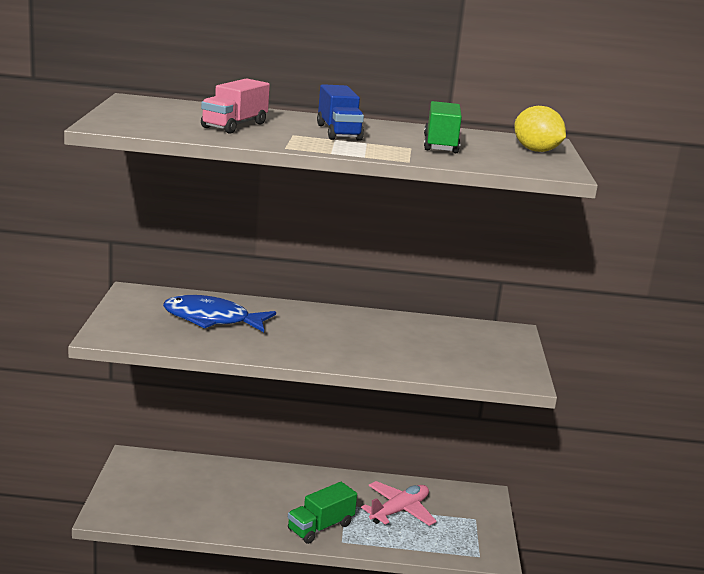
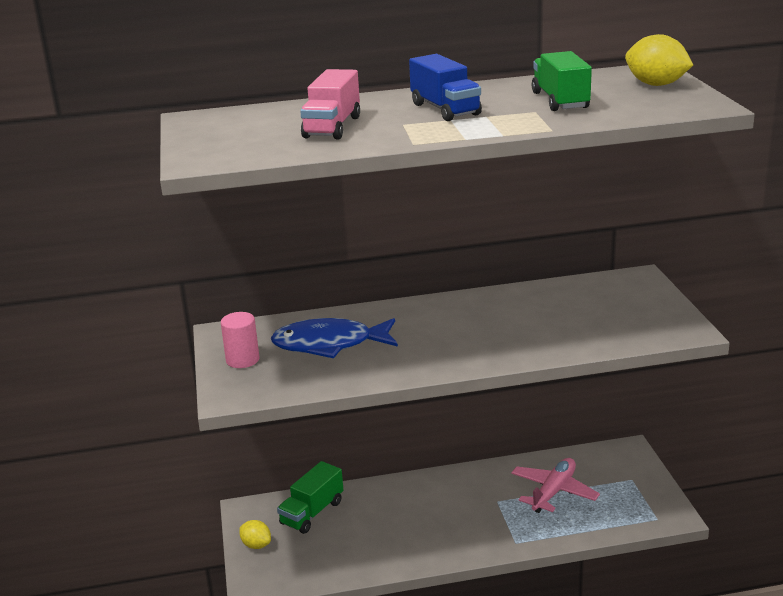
camera: 10 degrees left, 5 degrees up
(123, 485) = (256, 545): none -> yellow lemon
(134, 314) = (242, 360): none -> pink cylinder
(320, 527) = (486, 533): green truck -> green truck (312, 513)

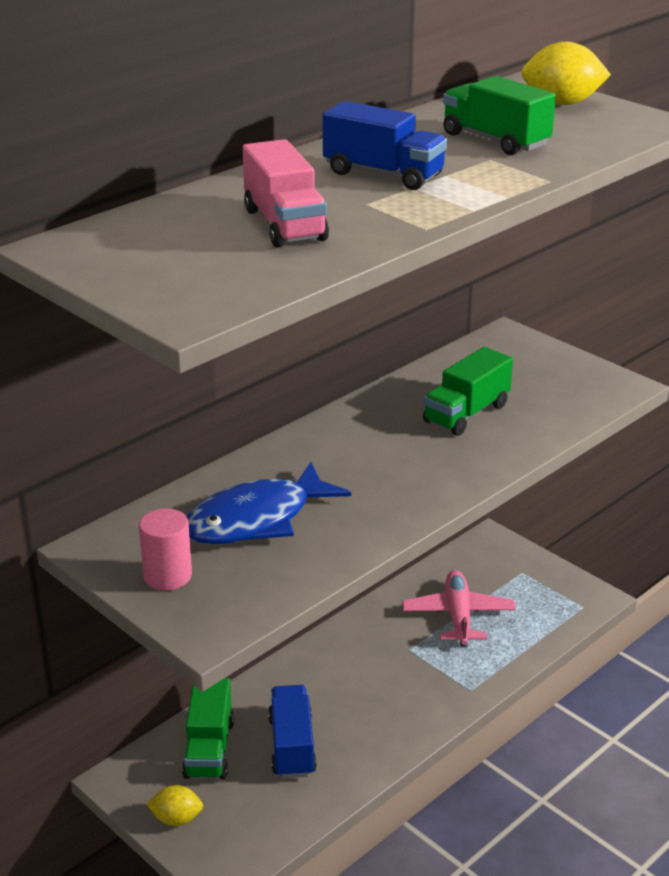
camera: 35 degrees left, 5 degrees up
(363, 531) = (292, 746): none -> blue truck
(544, 319) = (466, 413): none -> green truck

